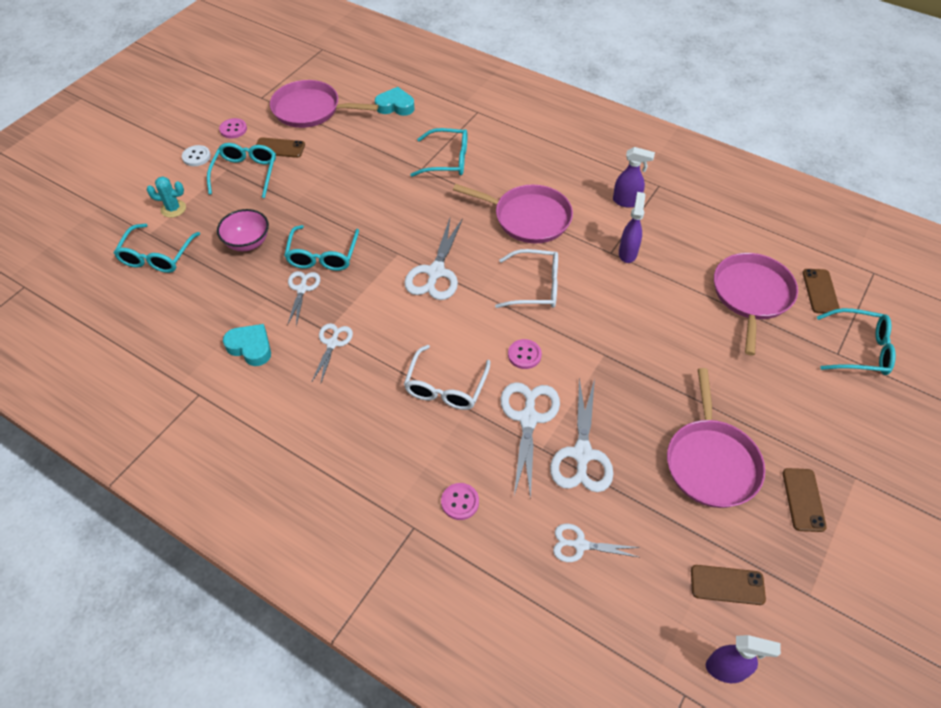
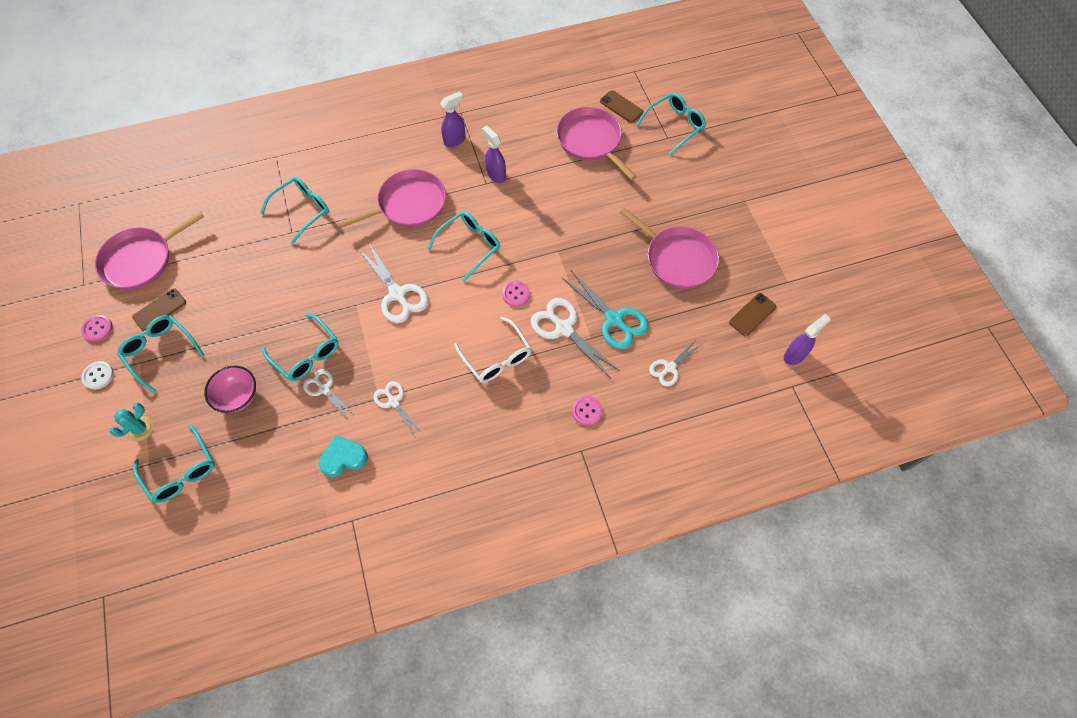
camera: 50 degrees left, 10 degrees up
(395, 106) = (207, 201): turquoise heart -> none
(535, 287) = (469, 246): white glasses -> turquoise glasses
(582, 454) = (614, 319): white scissors -> turquoise scissors
(803, 499) = (736, 236): brown phone -> none

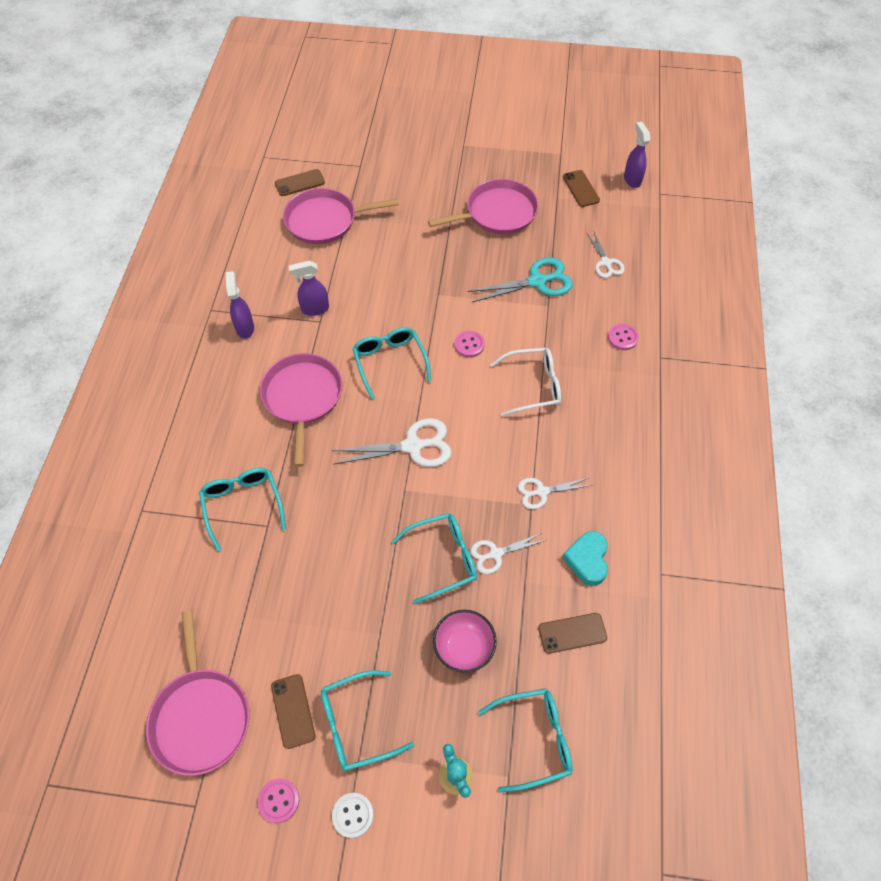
camera: 65 degrees left, 5 degrees down
(275, 468) = (572, 633): none -> brown phone
(564, 328) = (528, 322): white scissors -> none
(675, 126) = (350, 155): turquoise glasses -> none

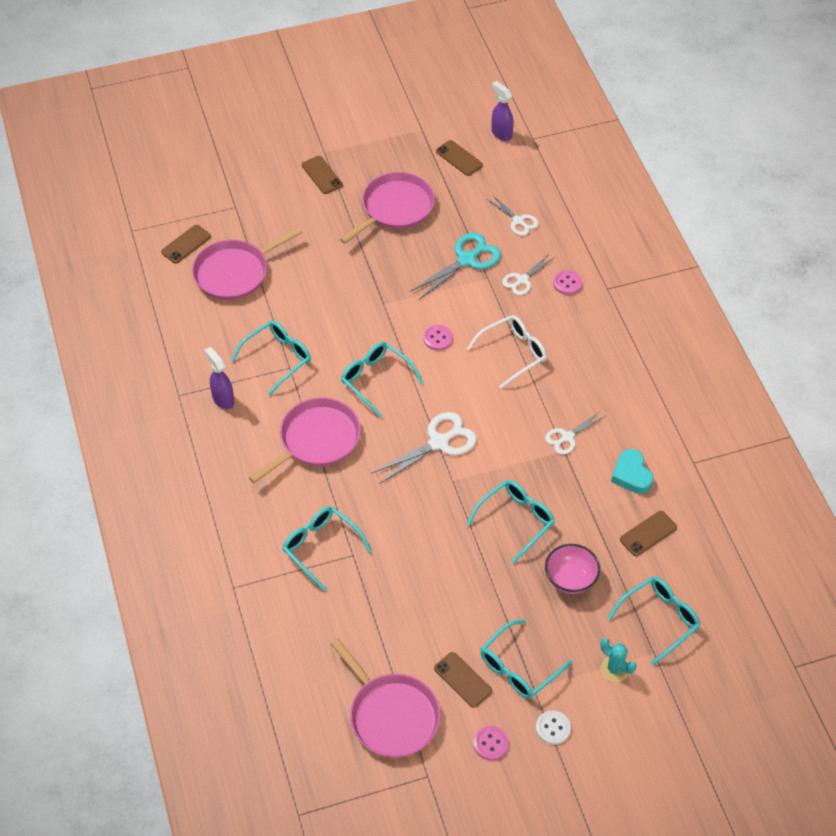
camera: 25 degrees left, 5 degrees down
(302, 398) = (316, 440): pink pan -> pink pan turned 75 degrees clockwise
(314, 309) = (278, 358): purple spray bottle -> turquoise glasses
(449, 163) = (322, 175): none -> brown phone
(495, 554) = (556, 500): white scissors -> white scissors (522, 280)

